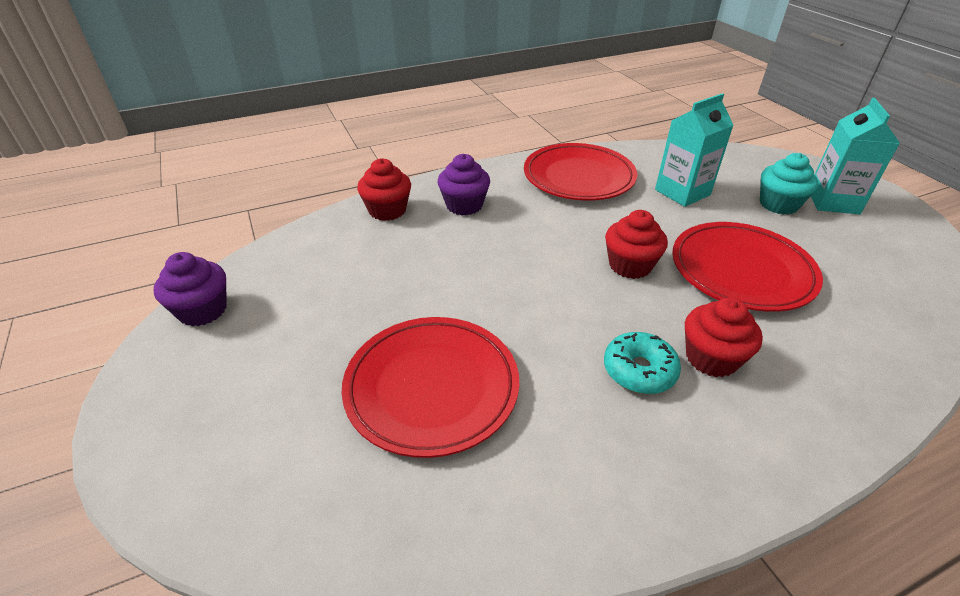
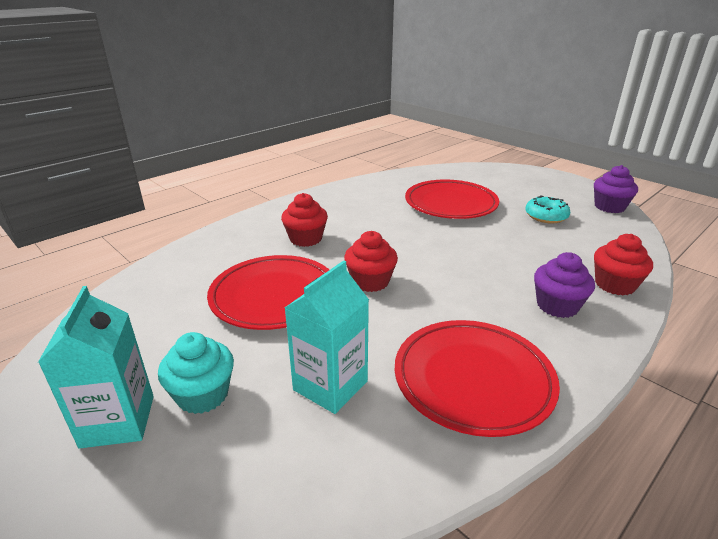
camera: 160 degrees right, 10 degrees down
(639, 370) = (348, 227): turquoise donut -> turquoise donut (546, 216)

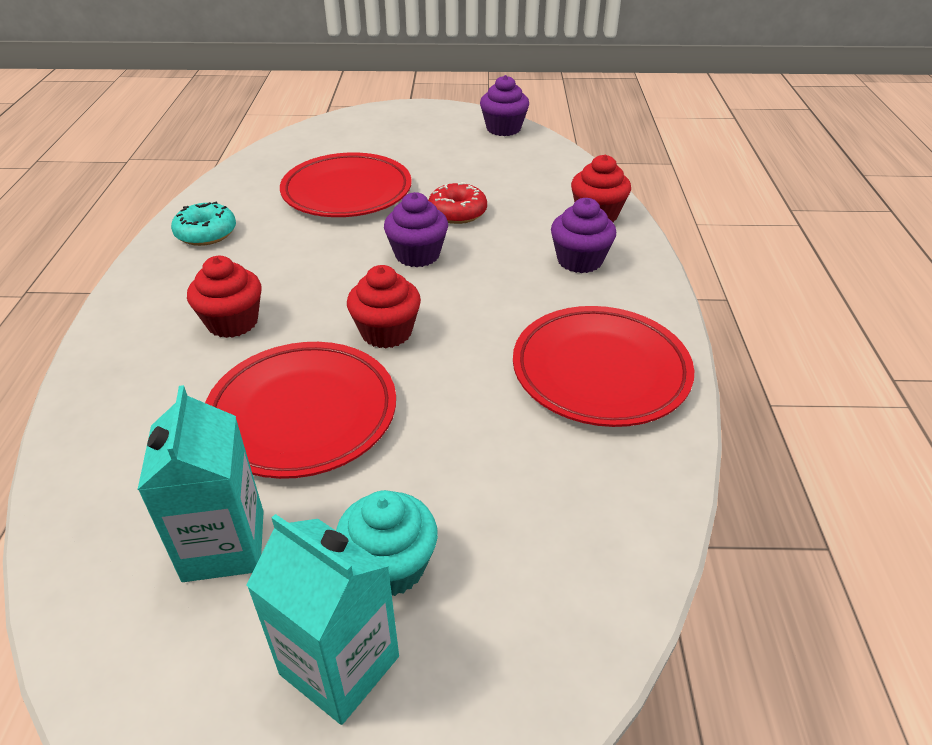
camera: 45 degrees left, 10 degrees up
(330, 385) = (498, 461): turquoise carton -> turquoise carton (224, 545)
(446, 252) = (417, 255): none -> purple cupcake
(505, 240) = (457, 212): none -> red donut
(546, 216) = (461, 165): turquoise donut -> turquoise donut (206, 233)

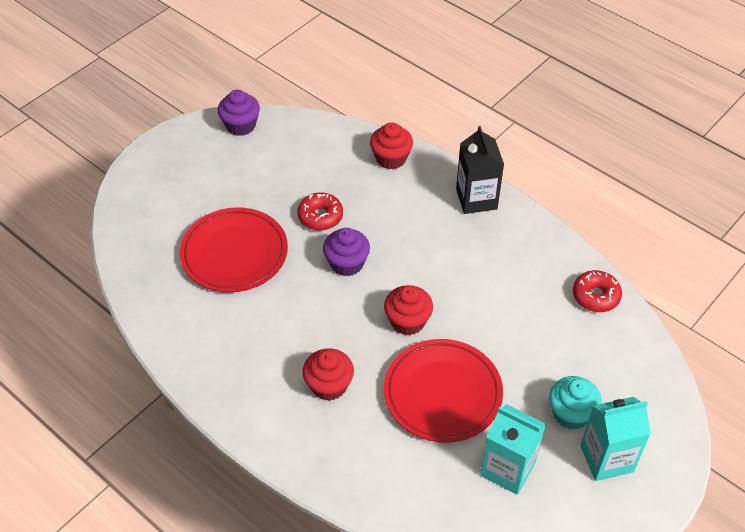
camera: 50 degrees left, 10 degrees up
(206, 233) = (208, 353): turquoise donut -> none
(579, 260) = (426, 199): purple cupcake -> none
(600, 371) = (520, 257): red plate -> none
(635, 293) = (476, 199): none -> black carton
(636, 478) = (595, 296): none -> red donut

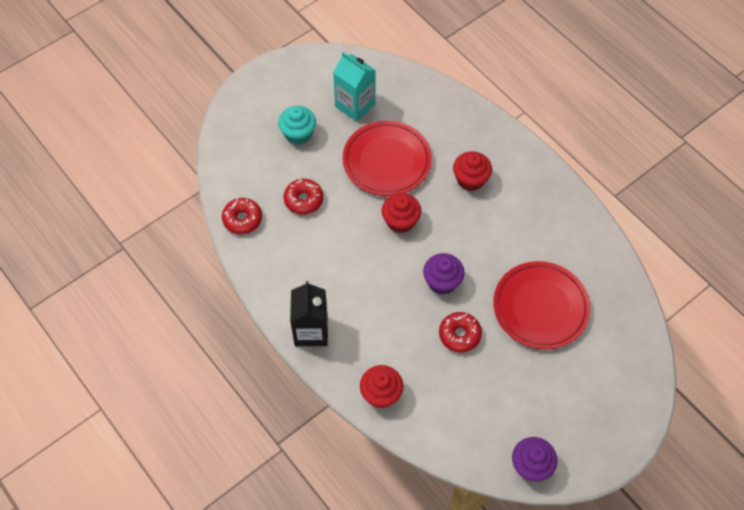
camera: 170 degrees left, 10 degrees up
(532, 329) = (303, 200): none -> red donut
(606, 458) = (285, 102): turquoise carton -> none

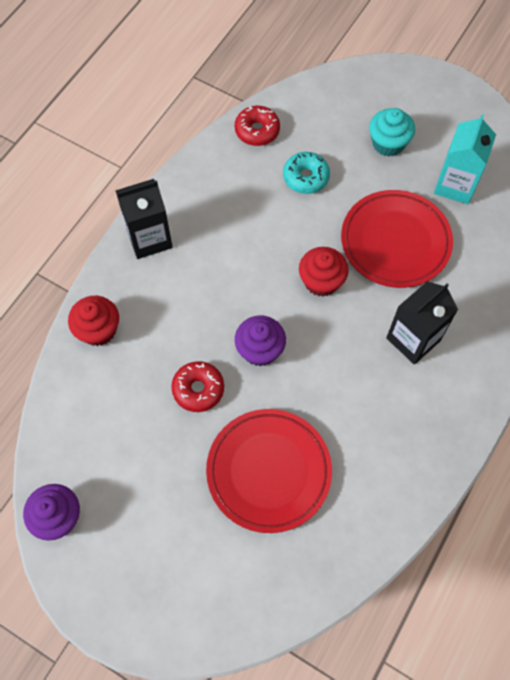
camera: 70 degrees right, 5 degrees up
(303, 200) = (306, 177): red donut -> turquoise donut
(470, 179) = (413, 339): red cupcake -> black carton

